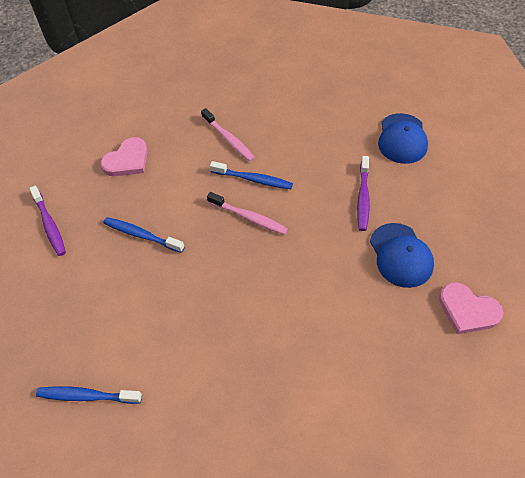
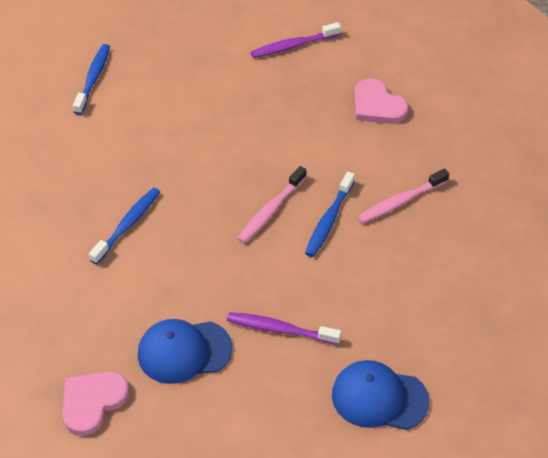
camera: 95 degrees right, 5 degrees down
(141, 235) = (264, 117): blue toothbrush -> blue toothbrush (128, 225)

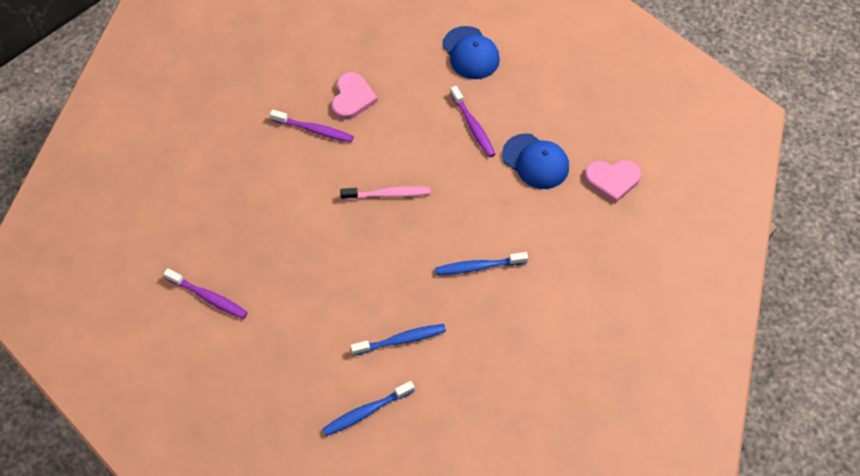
camera: 130 degrees left, 10 degrees up
(329, 220) = (366, 157): blue toothbrush -> blue toothbrush (401, 340)
(377, 105) = (231, 199): pink heart -> pink heart (352, 98)
(400, 201) = (314, 130): pink toothbrush -> purple toothbrush

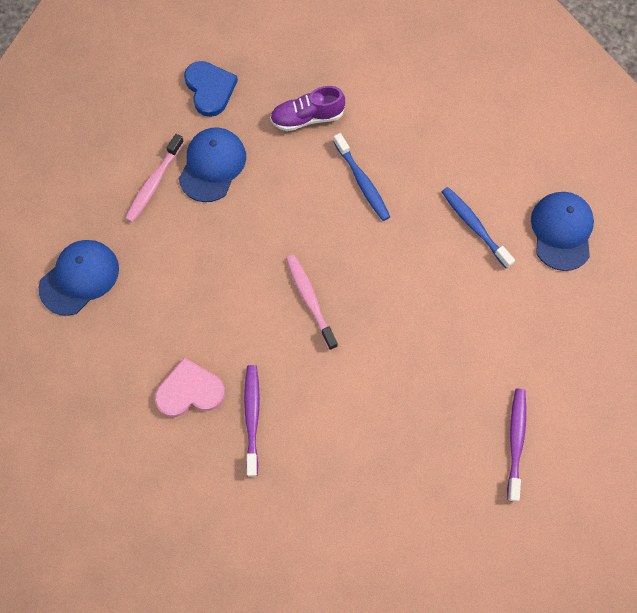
camera: 110 degrees left, 10 degrees up
(366, 411) = (561, 231): blue toothbrush -> blue cap
(473, 126) = (187, 242): purple toothbrush -> none
(534, 118) = (154, 183): none -> pink toothbrush
(557, 245) = (307, 118): none -> purple shoe
(612, 180) = (210, 89): pink heart -> blue heart

